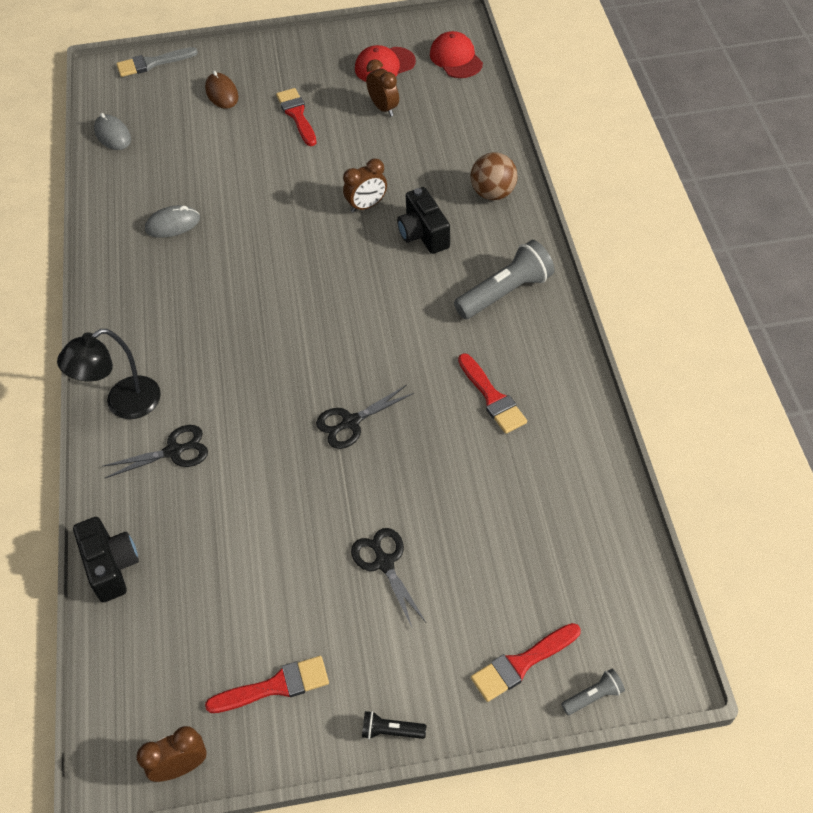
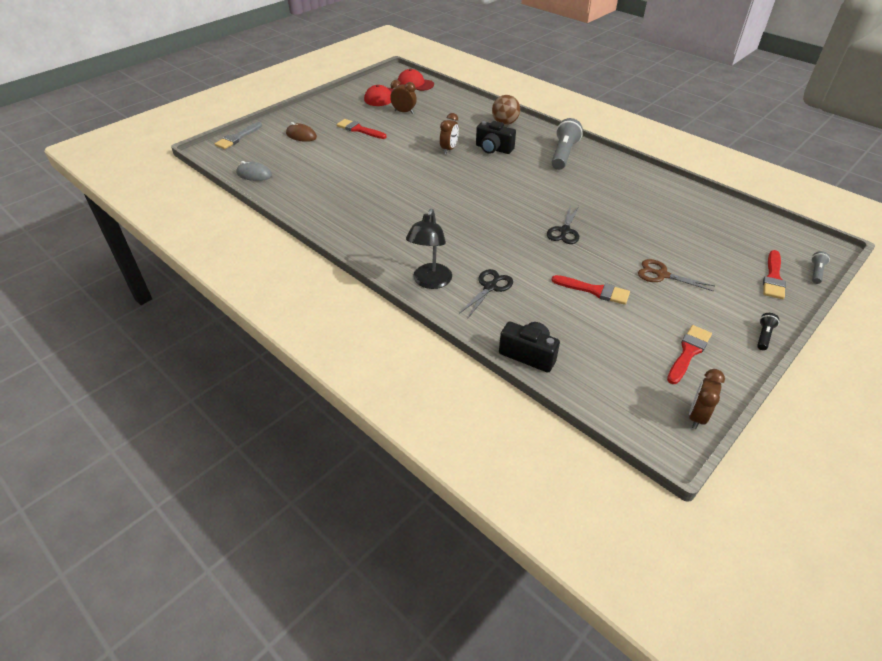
camera: 40 degrees left, 10 degrees down
(173, 224) = (348, 196): grey mouse -> none
(384, 563) = (662, 275): black scissors -> brown scissors
(391, 731) = (763, 336): black flashlight -> black flashlight turned 150 degrees clockwise
(492, 397) = (614, 192): red brush -> red brush (594, 290)

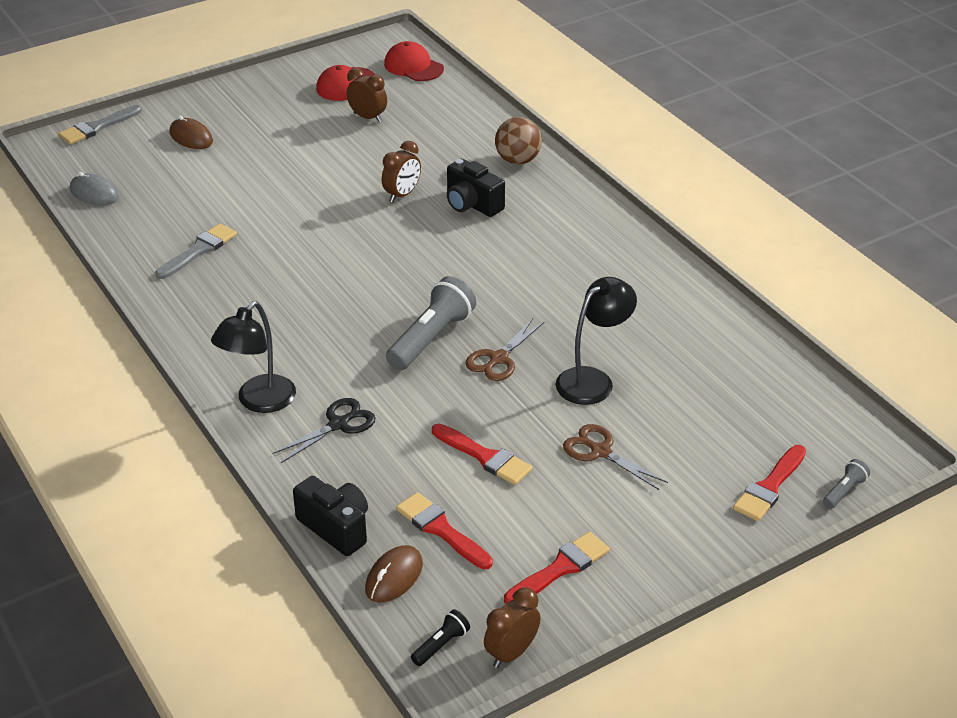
camera: 15 degrees right, 5 degrees down
(340, 197) = (199, 250): none -> grey brush
(359, 129) = (283, 139): red brush -> red brush (441, 530)
(563, 154) = (578, 230): grey flashlight -> grey flashlight (431, 338)
(564, 231) = (498, 359): black scissors -> brown scissors
(587, 380) = (394, 577): none -> brown mouse
(628, 234) = (593, 380): none -> black lamp
(763, 336) = (687, 567): black flashlight -> black flashlight (441, 645)

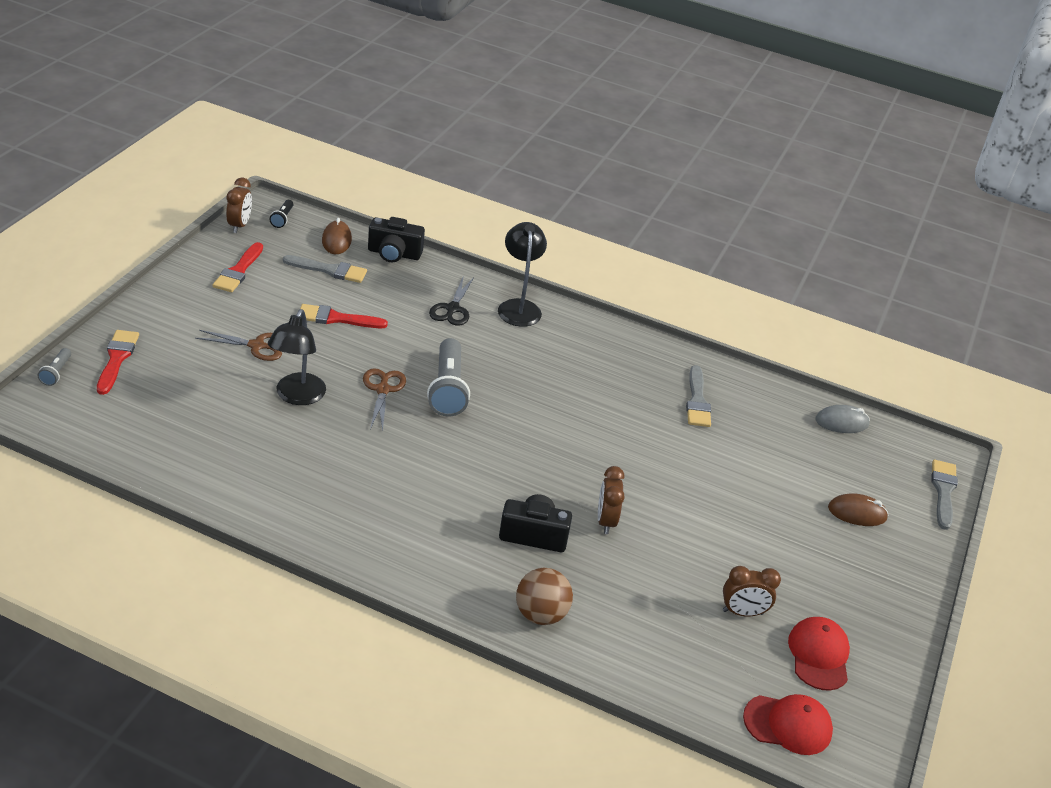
camera: 140 degrees right, 0 degrees up
(441, 530) = (329, 270): red brush -> grey brush

